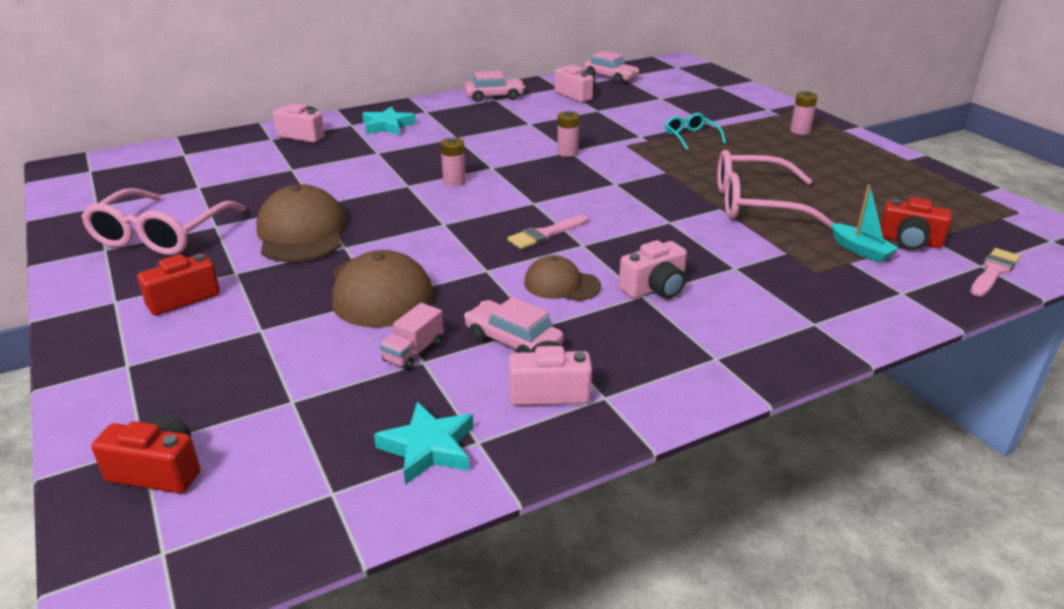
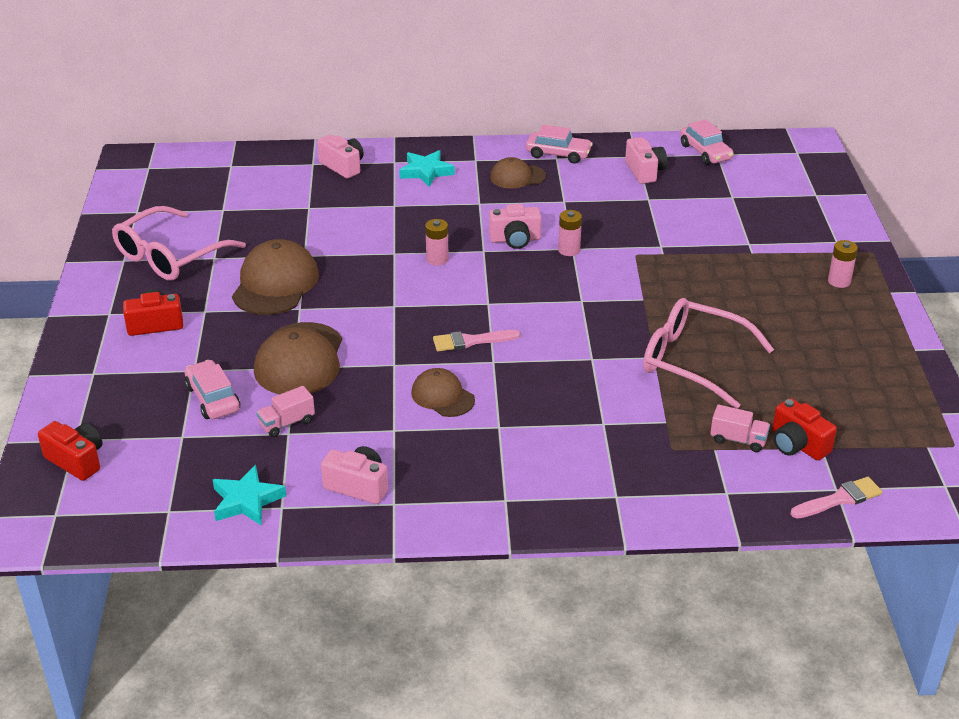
camera: 25 degrees right, 5 degrees up
(473, 115) = (517, 177): none -> brown cap
(513, 341) = (364, 437): pink car -> pink car (212, 398)
(655, 288) = (515, 423): pink camera -> pink camera (515, 239)
(690, 137) = (711, 260): turquoise glasses -> none
(860, 250) = (738, 440): turquoise boat -> pink truck

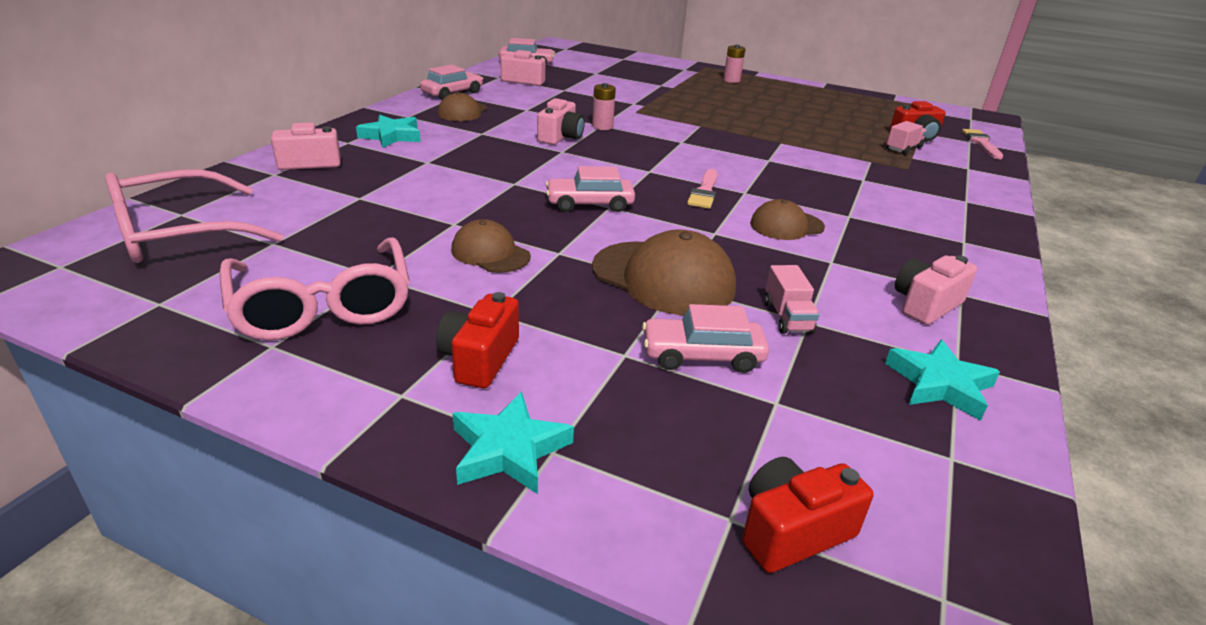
camera: 65 degrees left, 5 degrees down
(87, 360) = (508, 450): none -> turquoise star
(275, 284) = (490, 253): brown cap -> brown cap, size x0.59
(390, 296) = (589, 204): none -> pink car
(437, 259) = (551, 170): pink battery -> none
(692, 361) = (796, 134): pink glasses -> pink glasses (177, 234)

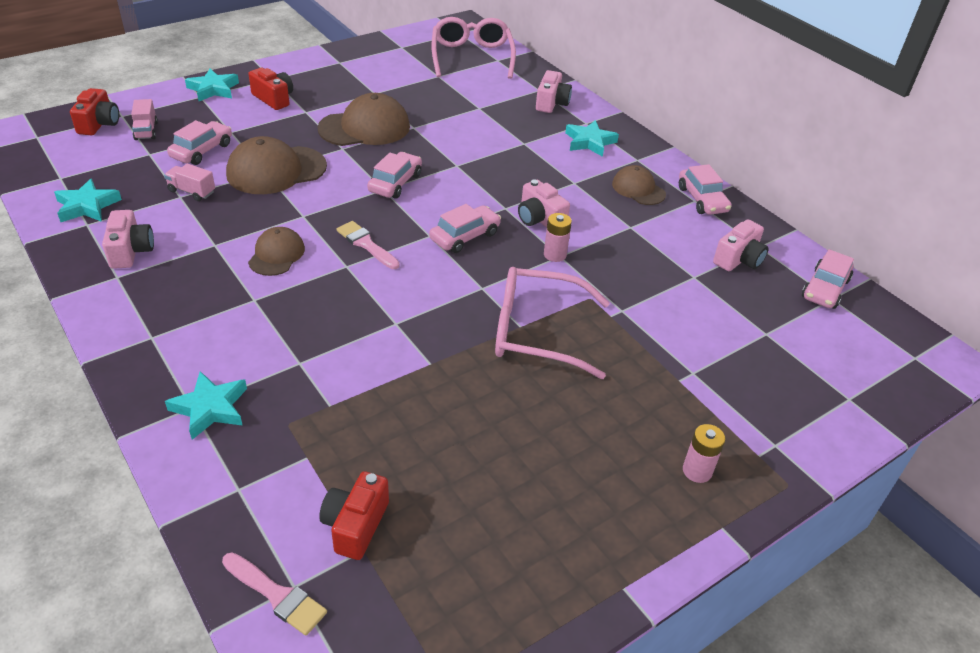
camera: 120 degrees right, 10 degrees up
(323, 306) = (359, 76): pink glasses -> pink glasses (536, 332)
(490, 253) = (365, 128): brown cap -> brown cap, size x1.69
(628, 158) = (465, 236): none -> pink car
(903, 149) = (333, 471): pink truck -> pink truck (146, 131)
(953, 194) = (210, 408): none -> turquoise star

